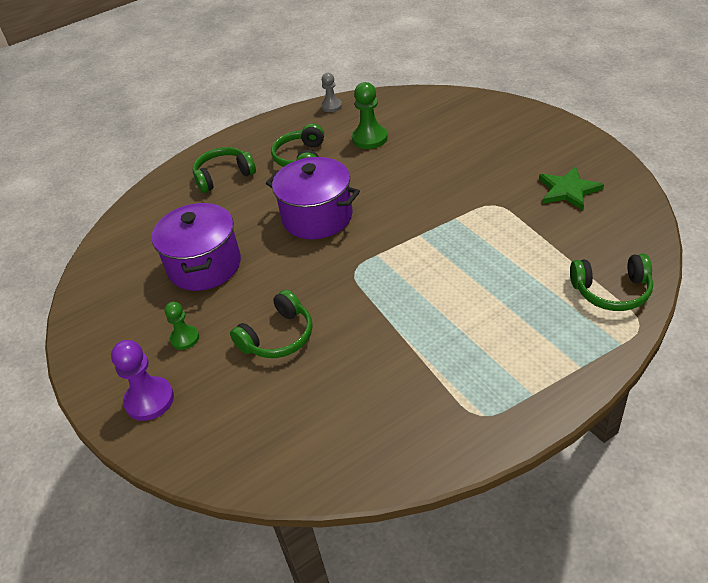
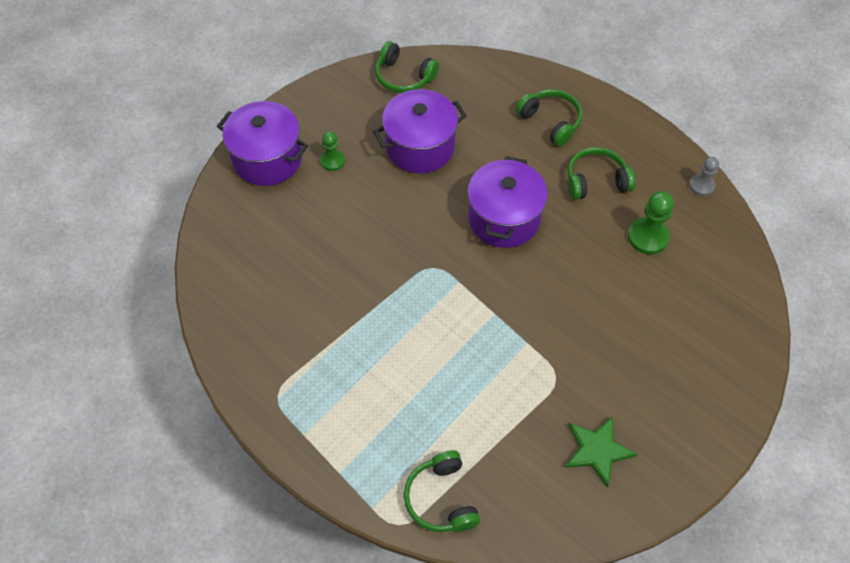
camera: 70 degrees right, 15 degrees up
(149, 400) = (267, 159): purple pawn -> purple pot
(278, 337) = (343, 227): green headphones -> green headphones (404, 76)

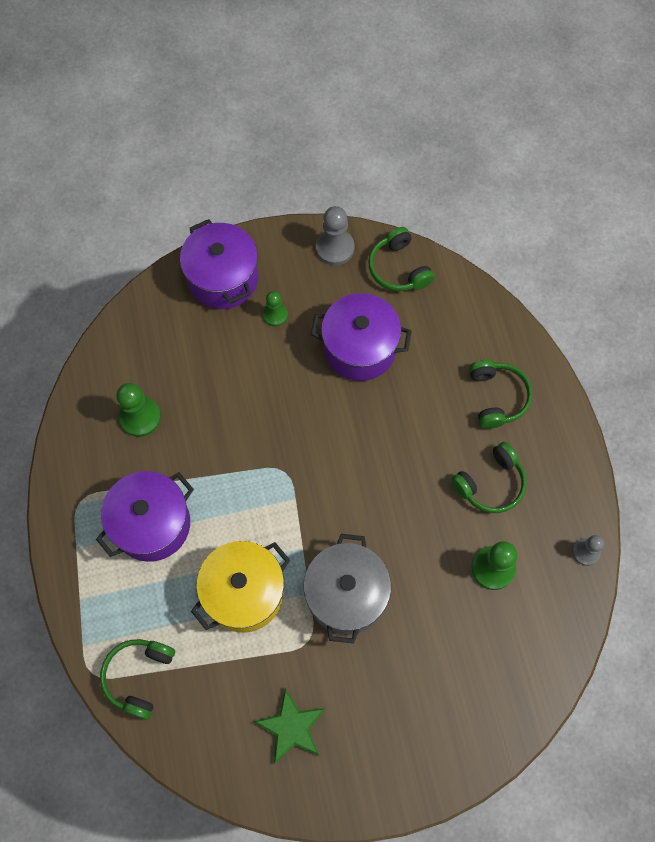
camera: 35 degrees right, 10 degrees up
(279, 299) = (140, 417): none -> green pawn
(342, 89) = (335, 248): none -> grey pawn
(475, 376) = (244, 593): none -> yellow pot
(504, 218) = (379, 465): purple pot -> purple pot (152, 524)
(557, 325) = (346, 595): none -> grey pot
(596, 181) = (490, 483): green headphones -> green headphones turned 120 degrees clockwise

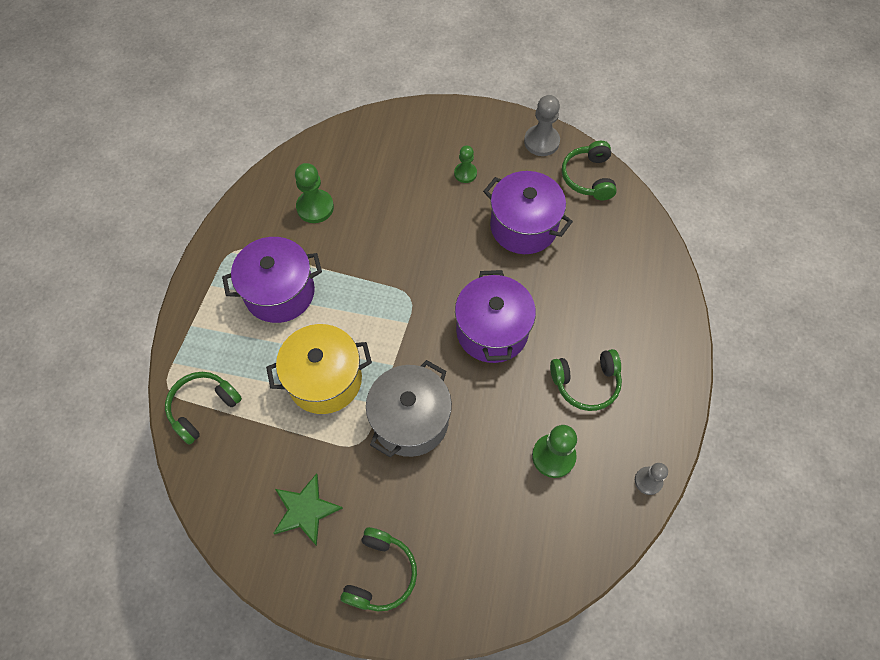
camera: 25 degrees right, 5 degrees down
(223, 279) = (437, 130): purple pot -> purple pot (492, 331)
(496, 397) = (626, 313): green headphones -> green headphones (380, 574)

